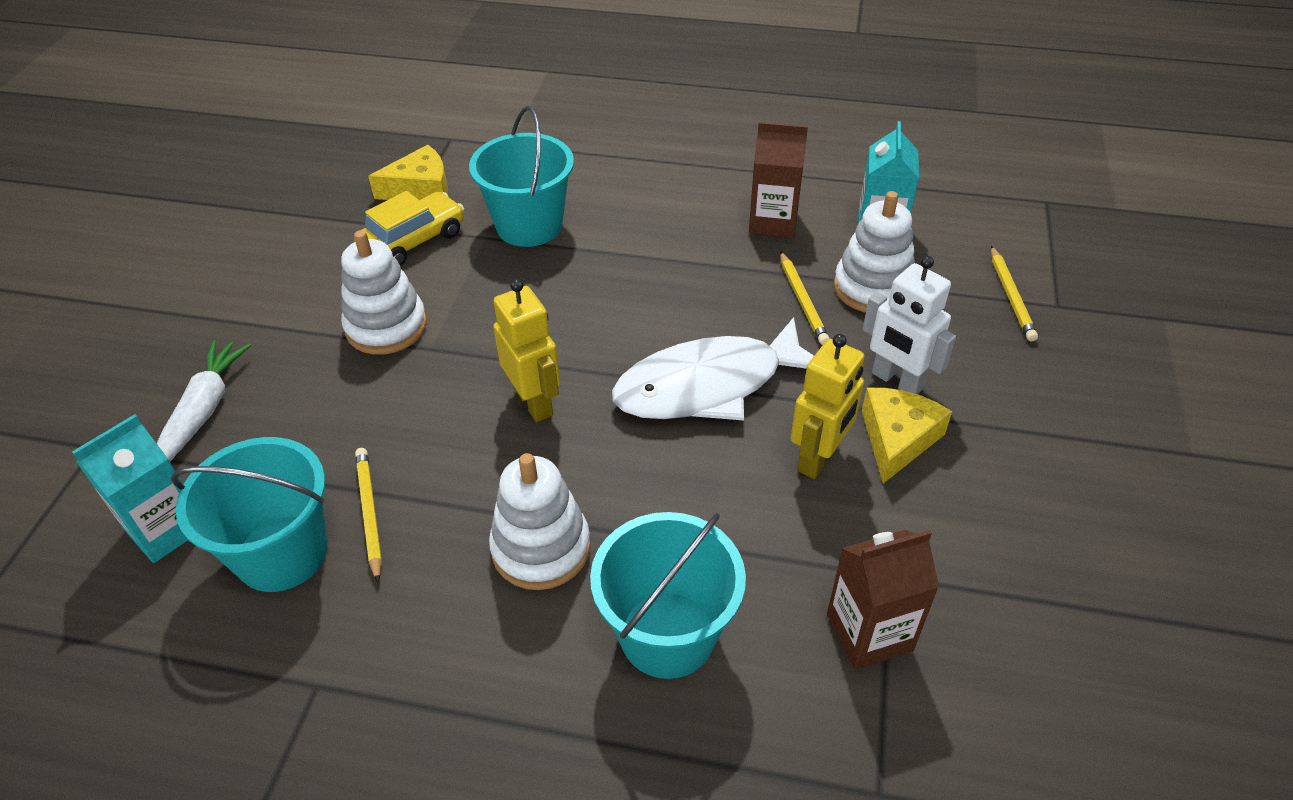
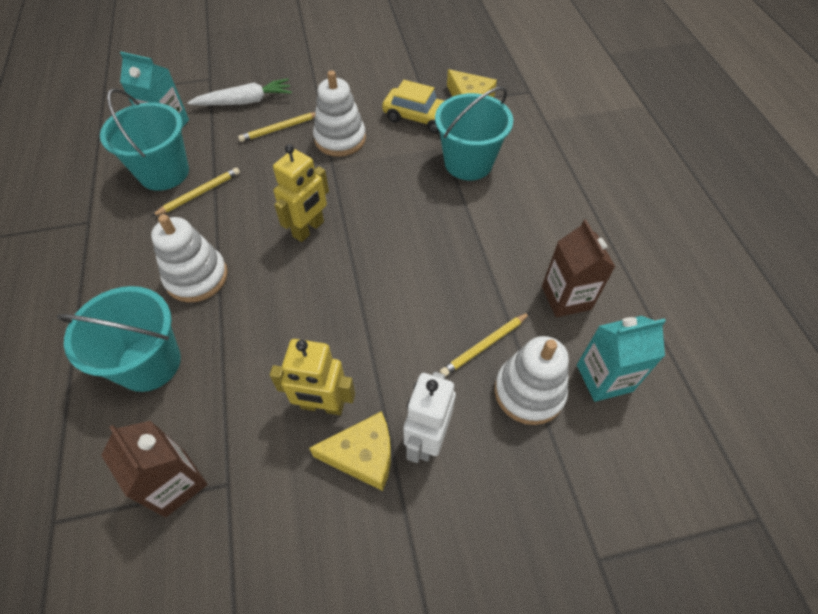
camera: 65 degrees right, 10 degrees up
(709, 385) = (365, 315): white fish -> none
(1011, 296) = (585, 511): yellow pencil -> yellow pencil (280, 129)

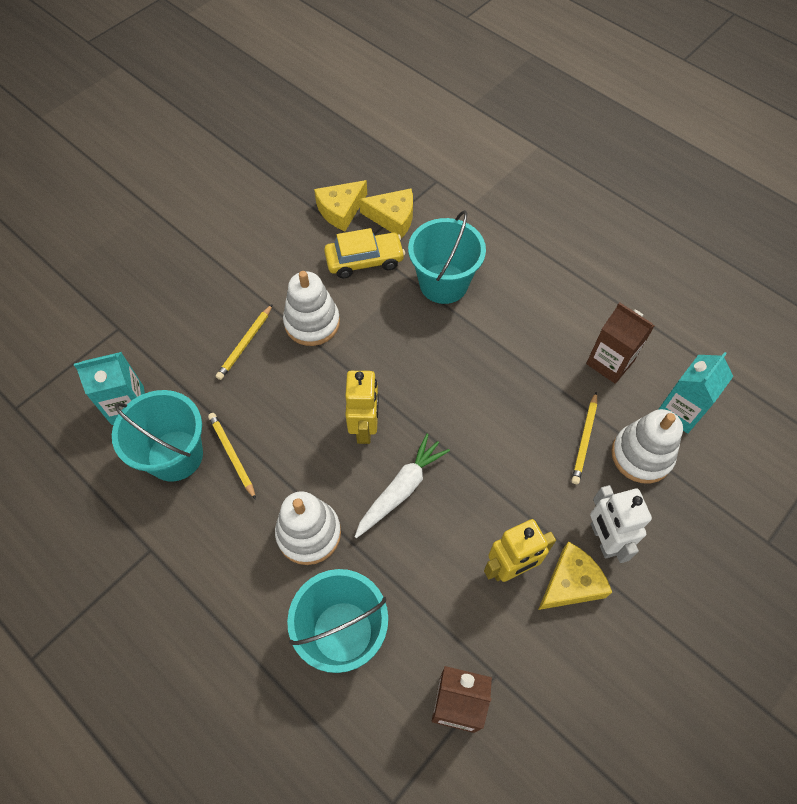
camera: 35 degrees left, 5 degrees up
(199, 193) = (232, 455): yellow pencil -> yellow pencil turned 45 degrees counterclockwise
(245, 102) = (182, 334): white carrot -> white carrot (401, 489)
(433, 78) = (341, 210): none -> yellow cheese

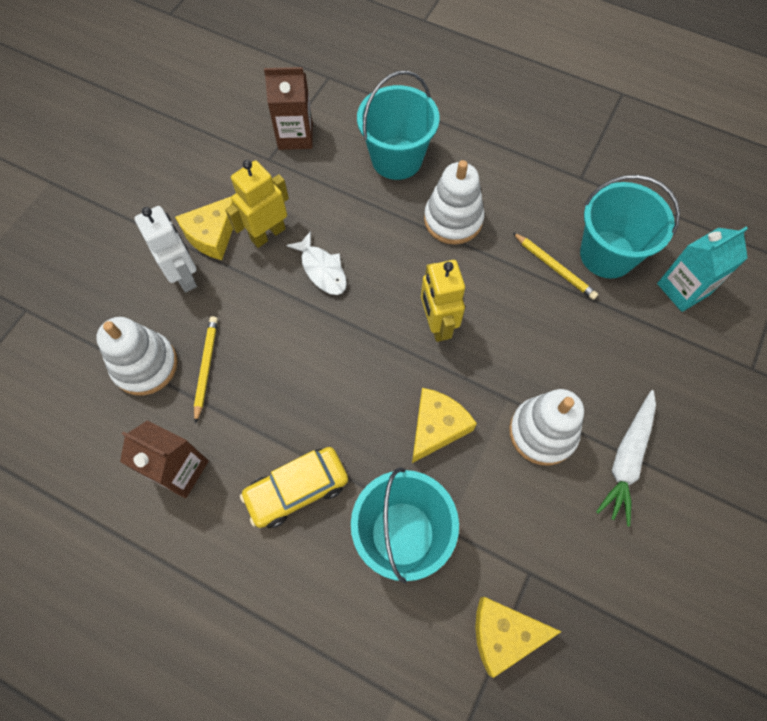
camera: 165 degrees right, 5 degrees up
(245, 344) = (604, 386): yellow pencil -> none
(341, 210) = (582, 627): yellow cheese -> yellow cheese (437, 427)
(364, 261) = (515, 543): yellow car -> yellow car (297, 490)
(401, 489) = (382, 275): white carrot -> white carrot (626, 459)
(460, 511) = (322, 269): none -> white fish
(680, 410) = (98, 427): turquoise carton -> none

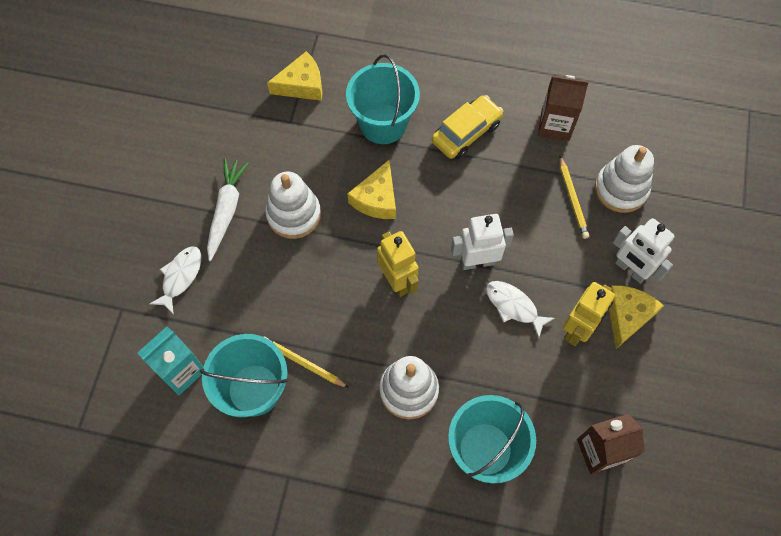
camera: 165 degrees right, 0 degrees up
(343, 324) = (477, 261): none -> white robot
(684, 388) = (180, 277): none -> white fish

